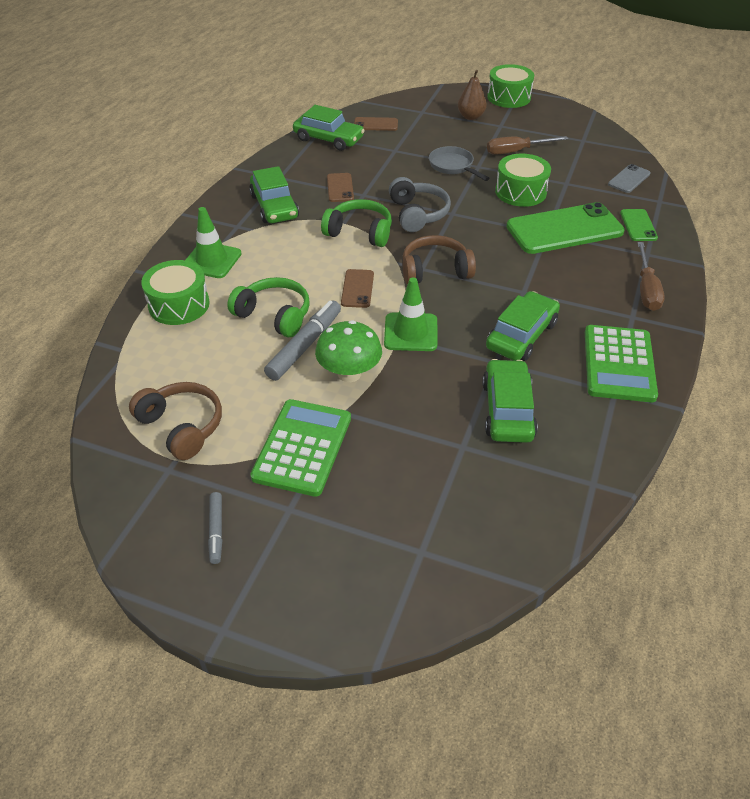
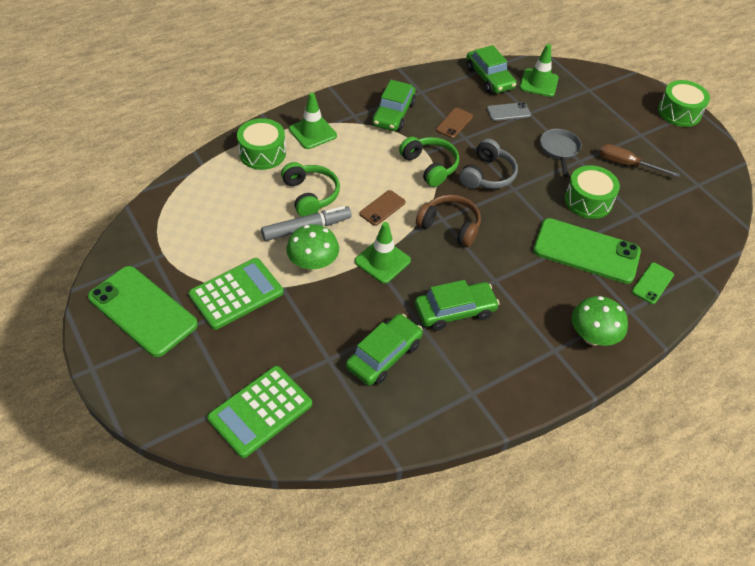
camera: 35 degrees right, 5 degrees up
(182, 426) = (186, 236): brown headphones -> none
(216, 530) = (142, 311): grey marker -> green phone
(375, 124) = (539, 83): brown phone -> green traffic cone
(470, 117) = (624, 114): brown pear -> none
(619, 364) = (499, 376): green calculator -> green calculator (260, 411)
(629, 179) = (696, 240): grey phone -> grey phone (508, 112)
(646, 289) = (592, 337): brown screwdriver -> green mushroom

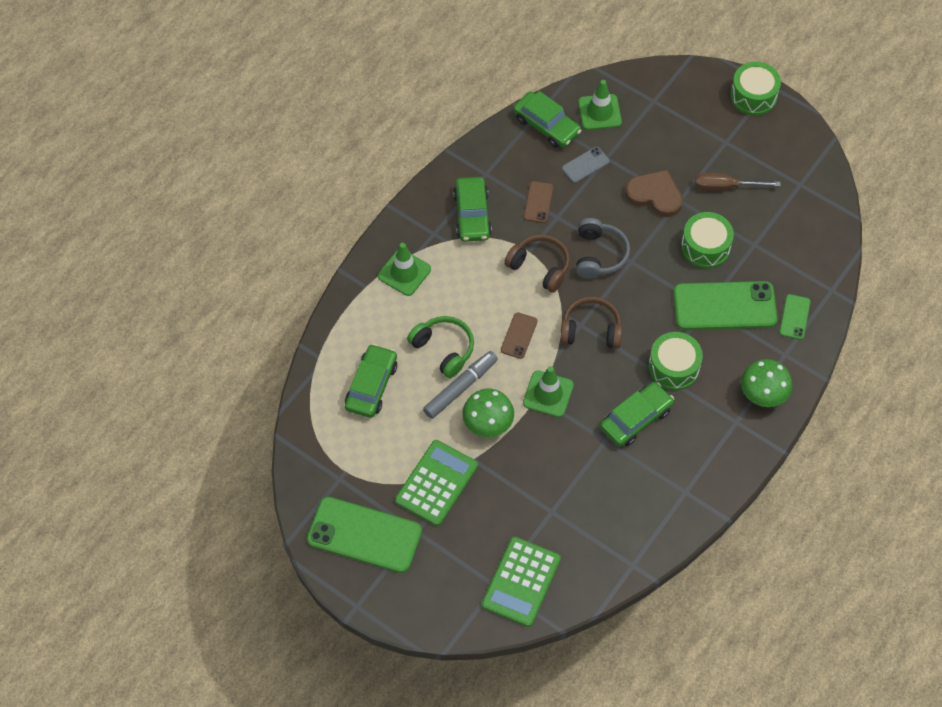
camera: 20 degrees left, 10 degrees up
(262, 153) = (369, 319): green drum -> green drum (673, 367)
(384, 355) = (596, 488): green car -> green car (371, 386)
(430, 166) = (540, 267): green headphones -> brown headphones
(559, 150) = (655, 195): grey pan -> brown heart

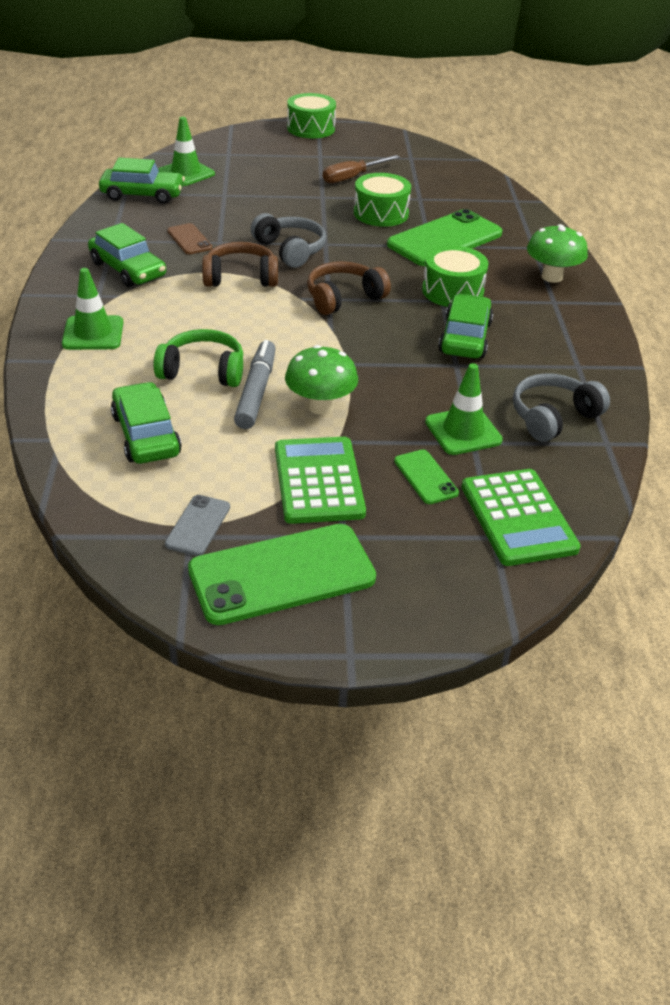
camera: 40 degrees left, 20 degrees down
(519, 335) = (275, 329): brown phone -> none
(548, 394) = (357, 357): green traffic cone -> green traffic cone (463, 431)
(585, 165) = (209, 204): grey phone -> grey phone (198, 525)
(621, 523) = (553, 417): none -> grey headphones
(655, 195) = (297, 200): brown heart -> none
(794, 317) = (510, 224): green phone -> green phone (425, 477)

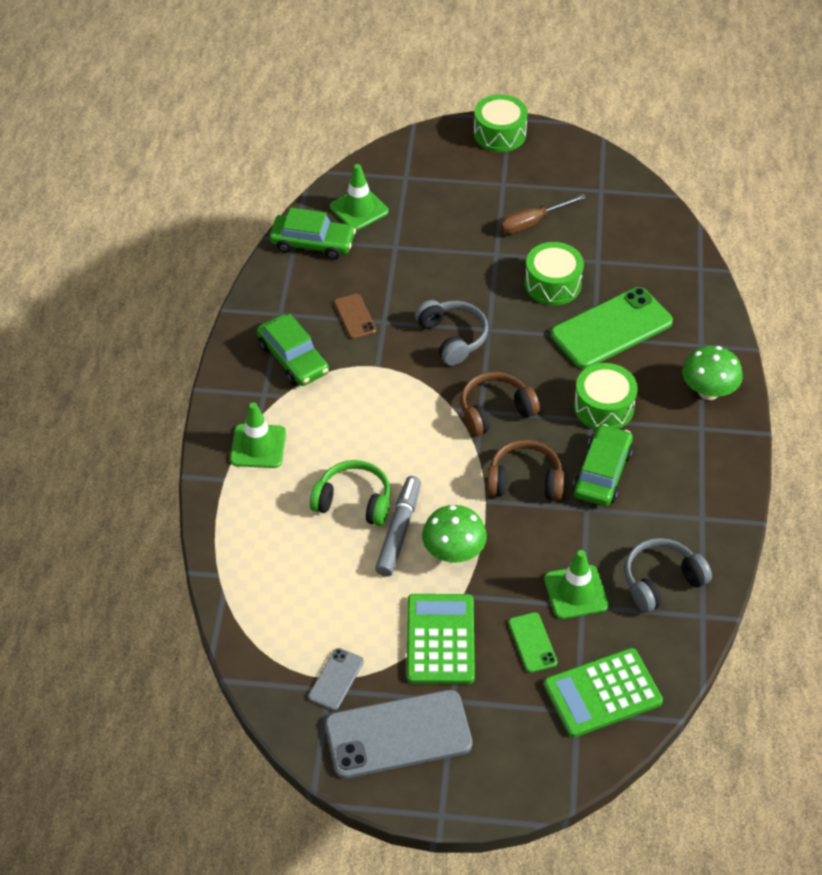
camera: 10 degrees right, 10 degrees up
(146, 435) = (299, 576): green car -> none
(241, 277) = (400, 376): brown headphones -> brown headphones (525, 481)
(282, 574) = (398, 734): green phone -> grey phone
(518, 518) = (602, 693): green calculator -> green calculator turned 75 degrees clockwise

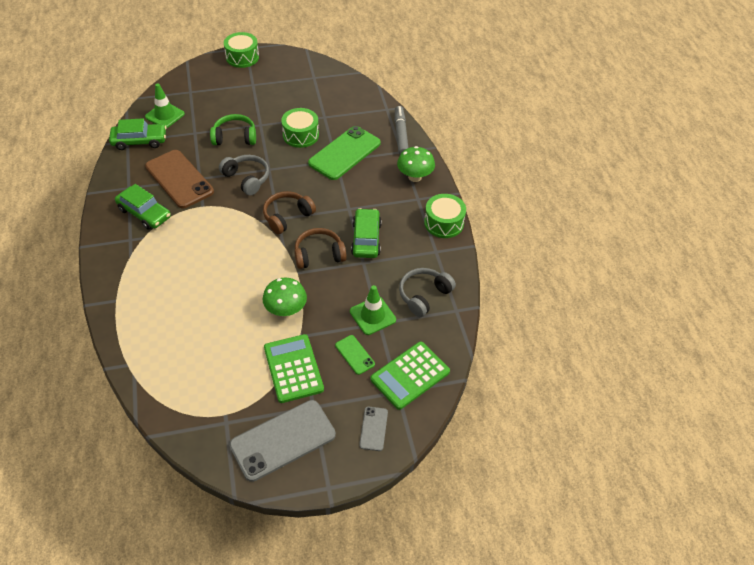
camera: 20 degrees left, 0 degrees up
(258, 446) = (134, 273): green traffic cone -> none
(336, 679) = (229, 414): grey phone -> grey phone (373, 428)
(354, 501) = (209, 293): green headphones -> green headphones (235, 137)
(355, 316) = (179, 179): brown phone -> brown phone, size x2.09
(398, 531) = (245, 305): grey marker -> grey marker (400, 134)
(532, 223) = (277, 103): brown screwdriver -> none
(603, 407) = (354, 199): green drum -> green drum (444, 223)

